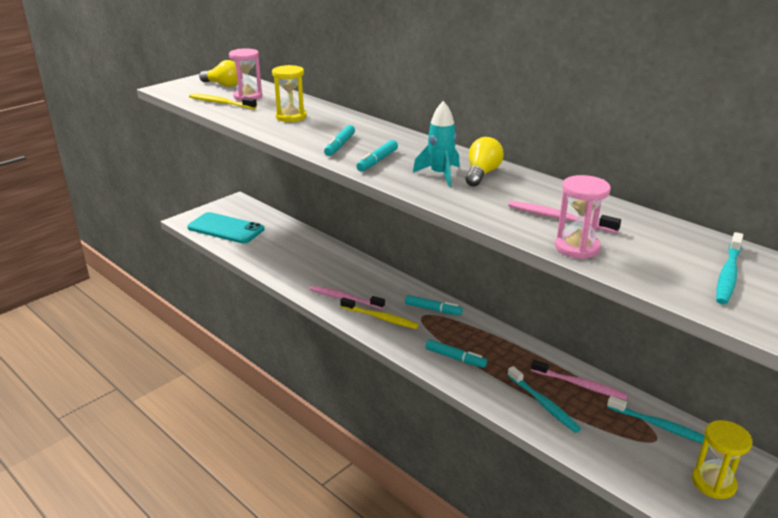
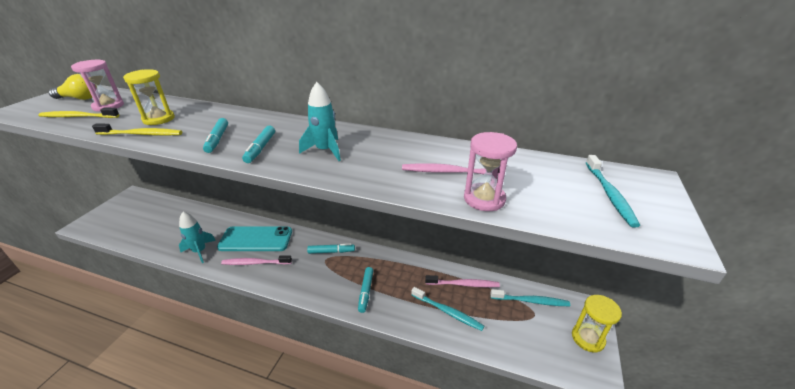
camera: 25 degrees left, 5 degrees up
(226, 228) = (126, 224): turquoise phone -> turquoise phone (256, 239)
(291, 272) = (199, 251): none -> turquoise rocket
(380, 318) = (291, 273): yellow toothbrush -> yellow toothbrush (141, 134)
(455, 358) = (366, 292): turquoise marker -> turquoise marker turned 90 degrees clockwise
(481, 174) = (360, 142): yellow light bulb -> none

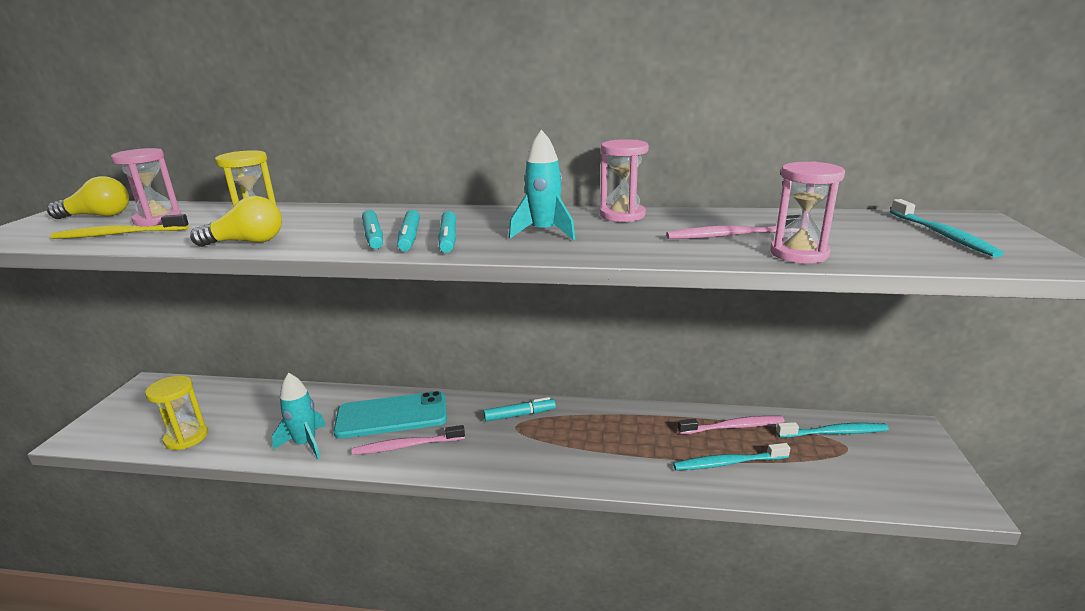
camera: 10 degrees left, 10 degrees down
(141, 134) = (247, 242): yellow toothbrush -> yellow light bulb
(366, 292) = (598, 457): turquoise marker -> turquoise marker (410, 237)
(390, 139) = (622, 215): none -> pink hourglass
(447, 312) = (728, 463): turquoise toothbrush -> turquoise toothbrush turned 150 degrees clockwise
(588, 338) = (930, 463): yellow hourglass -> yellow hourglass (186, 437)

